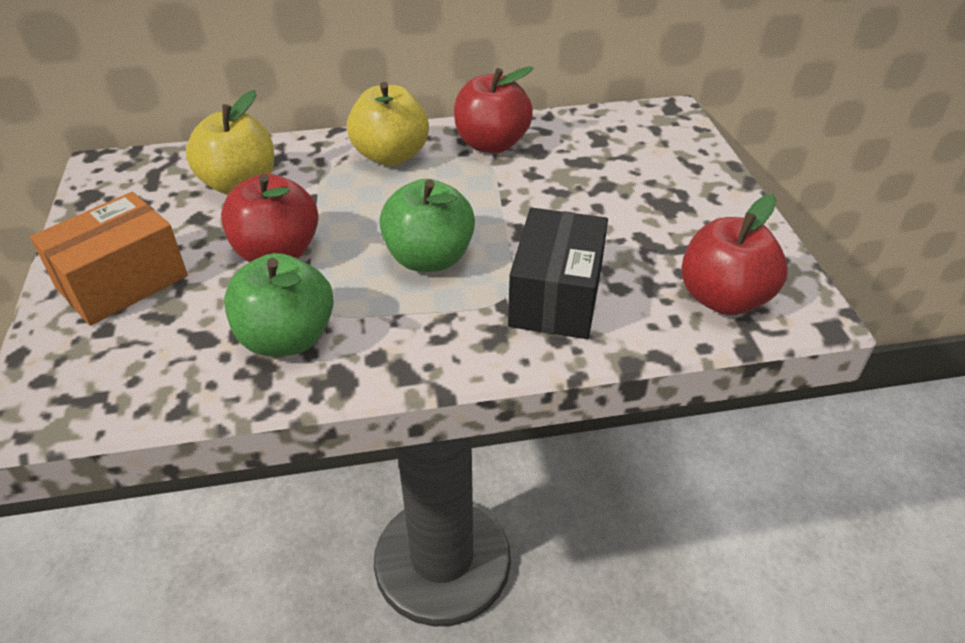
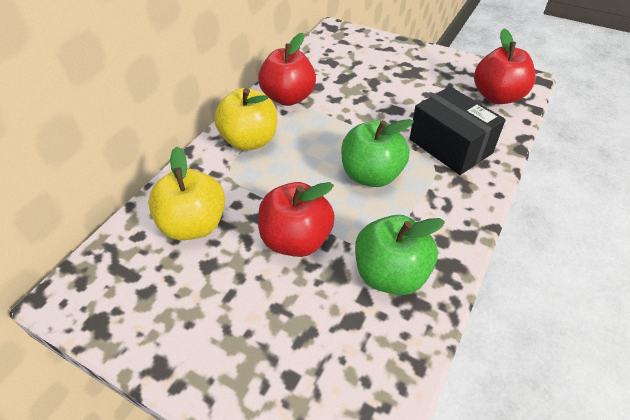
camera: 50 degrees left, 5 degrees up
(122, 282) = (242, 343): orange box -> none

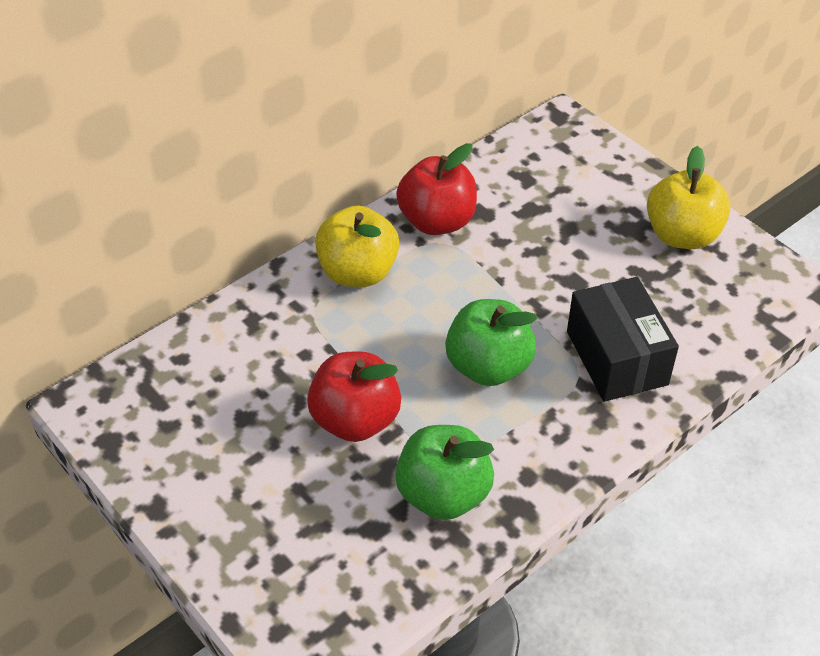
camera: 20 degrees right, 0 degrees up
(194, 225) = (247, 365): yellow apple -> yellow apple (682, 235)
(497, 96) = (735, 303): red apple -> none

